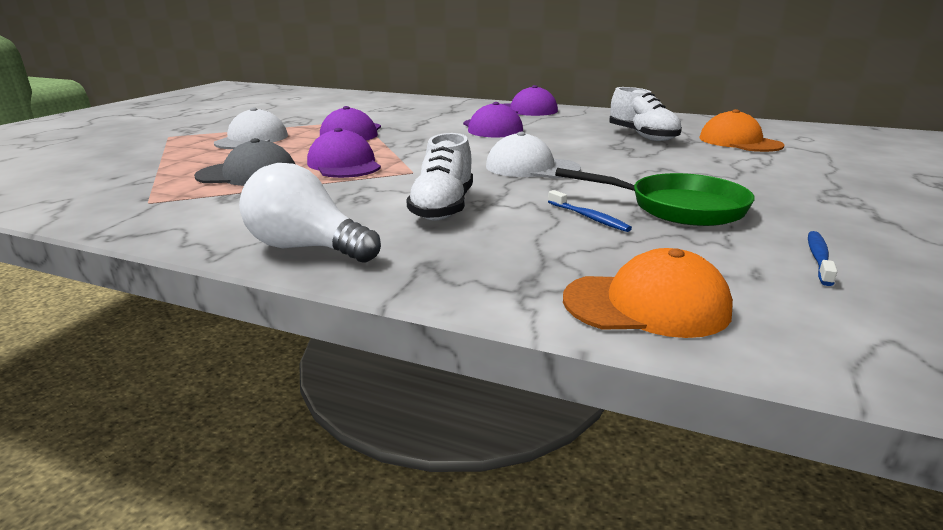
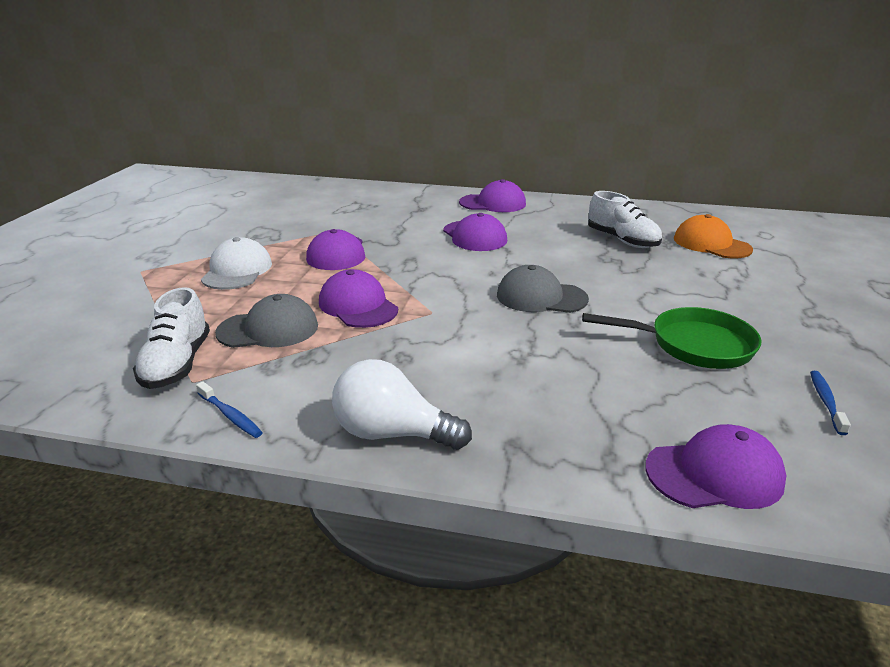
camera: 10 degrees left, 5 degrees up
(443, 207) = (487, 364): white shoe -> white shoe (177, 364)
(531, 168) = (541, 297): white cap -> grey cap
(589, 217) = (623, 366): blue toothbrush -> blue toothbrush (230, 416)
(646, 305) = (714, 474): orange cap -> purple cap

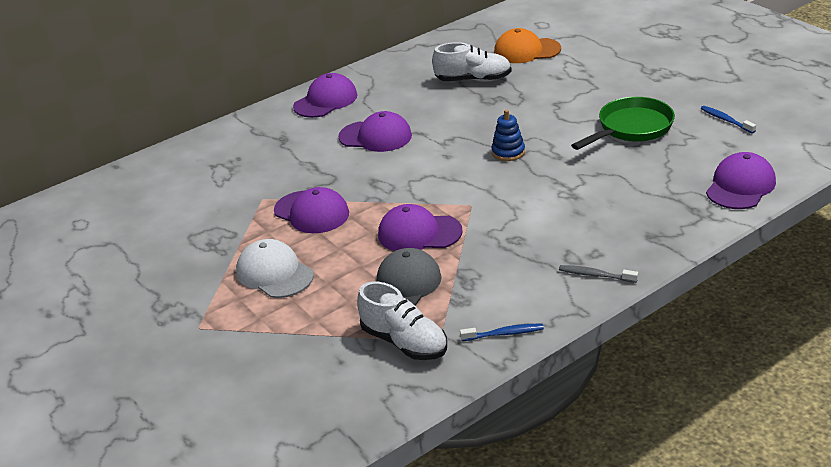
camera: 45 degrees left, 5 degrees up
(392, 433) = (595, 275): white light bulb -> grey toothbrush
(541, 297) = (508, 152): grey cap -> blue stacking toy

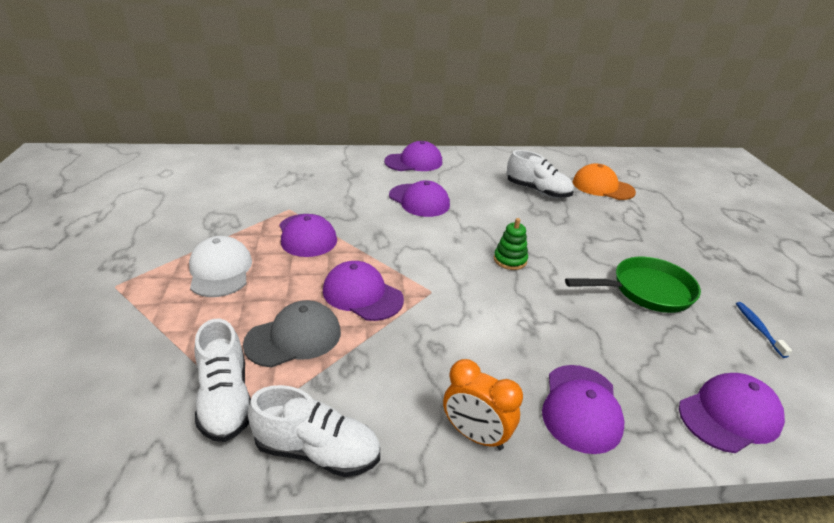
camera: 25 degrees right, 0 degrees up
(504, 334) = (317, 451): blue toothbrush -> white shoe
(508, 152) = (510, 260): blue stacking toy -> green stacking toy
(595, 275) = (475, 435): grey toothbrush -> orange clock
(648, 227) = (581, 408): none -> purple cap

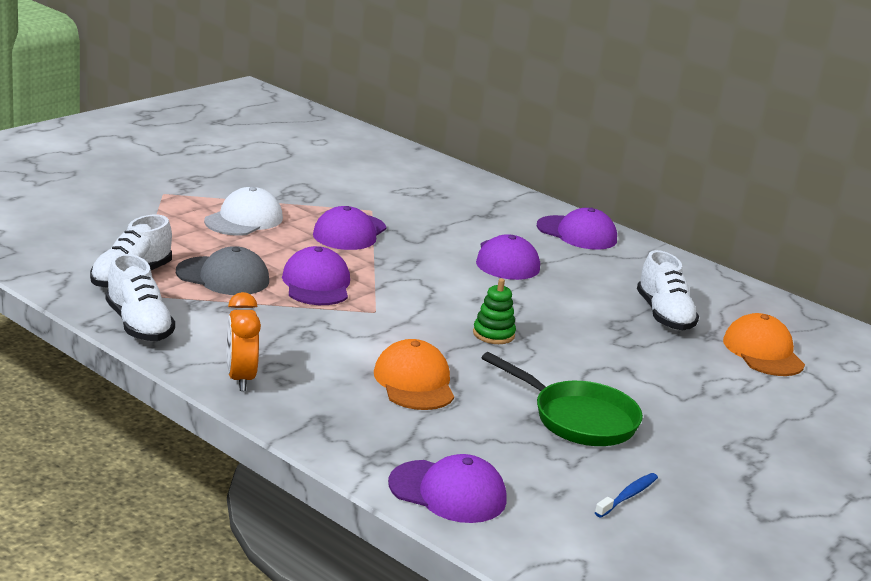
camera: 45 degrees right, 10 degrees down
(551, 334) = (414, 382): none -> orange cap
(581, 408) = (340, 417): purple cap -> none

